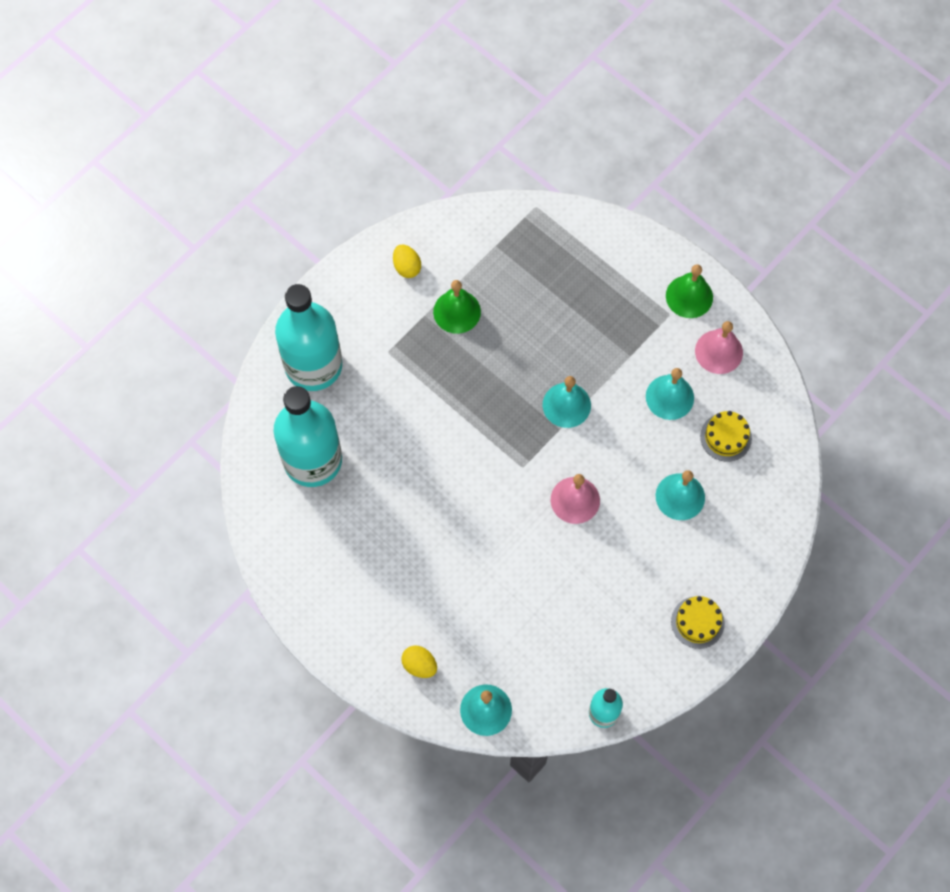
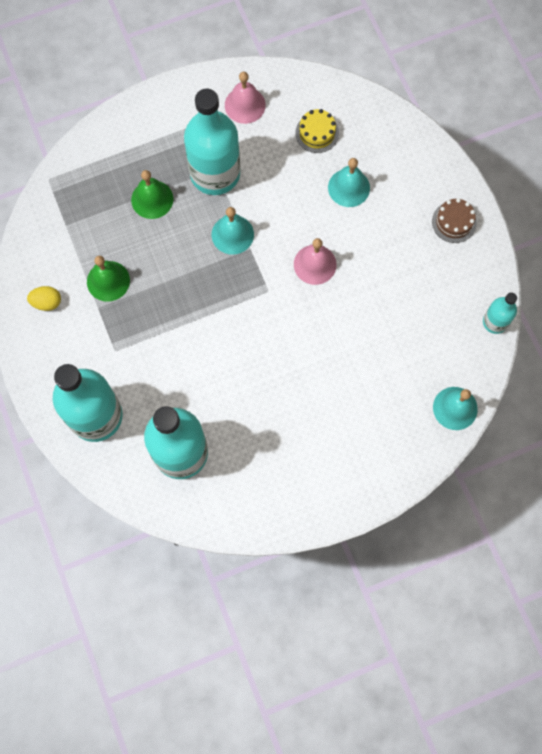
camera: 65 degrees left, 5 degrees up
(419, 665) = (396, 443): yellow egg -> none
(625, 358) = (215, 173): none -> turquoise bottle
(669, 397) = (264, 157): turquoise bell -> none
(689, 296) = (188, 104): green bell -> green bell (152, 199)
(697, 622) = (454, 222): yellow cake -> brown cake

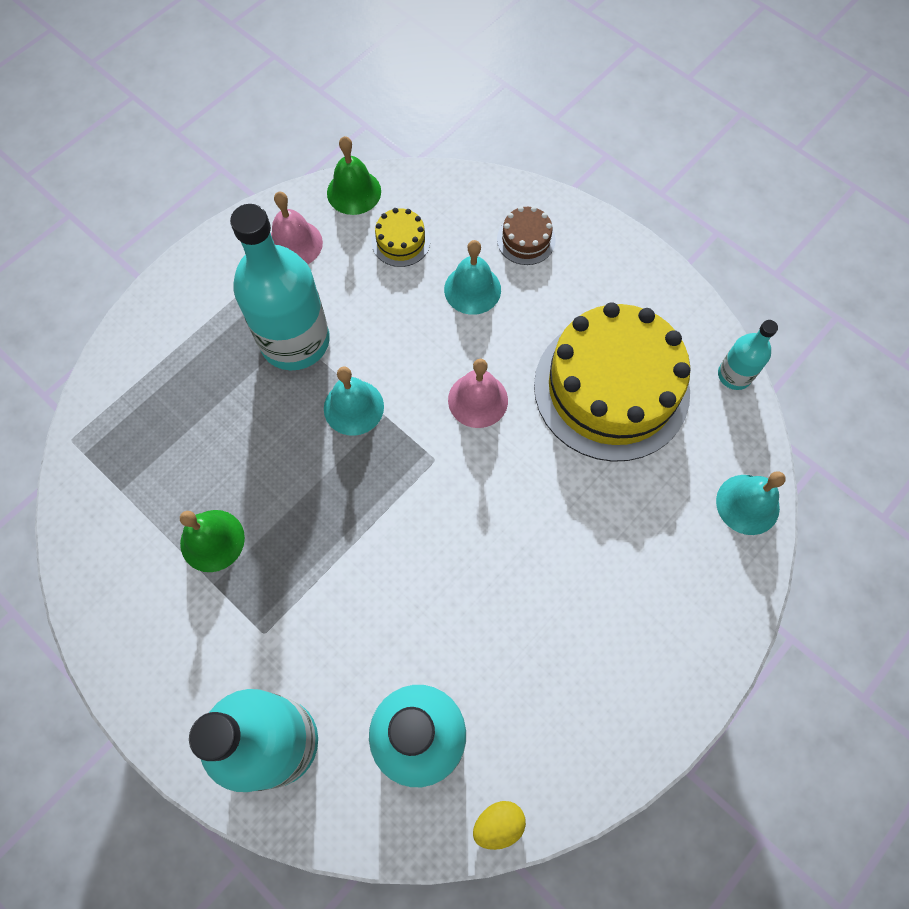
camera: 25 degrees left, 5 degrees down
(47, 302) = (137, 609): yellow egg -> yellow egg (498, 824)
(152, 199) = (226, 407): green bell -> green bell (354, 192)
(407, 295) = (611, 388): none -> yellow cake
(454, 222) = (620, 278): brown cake -> brown cake (526, 240)

